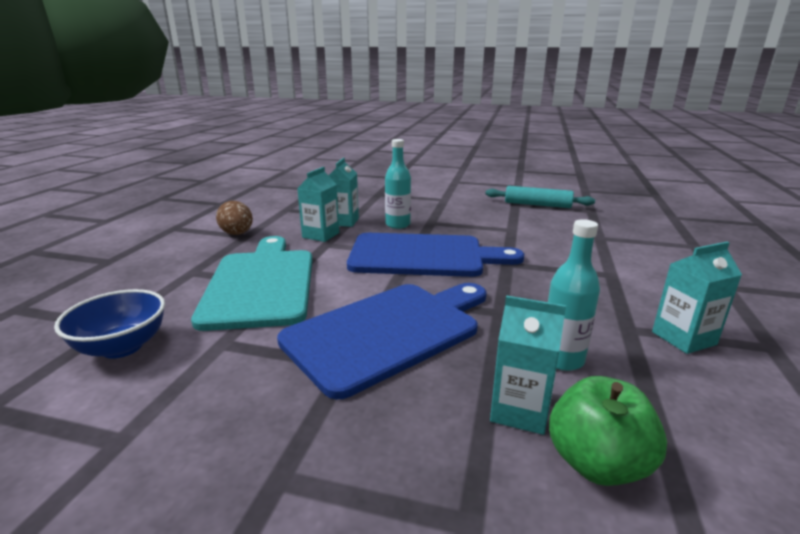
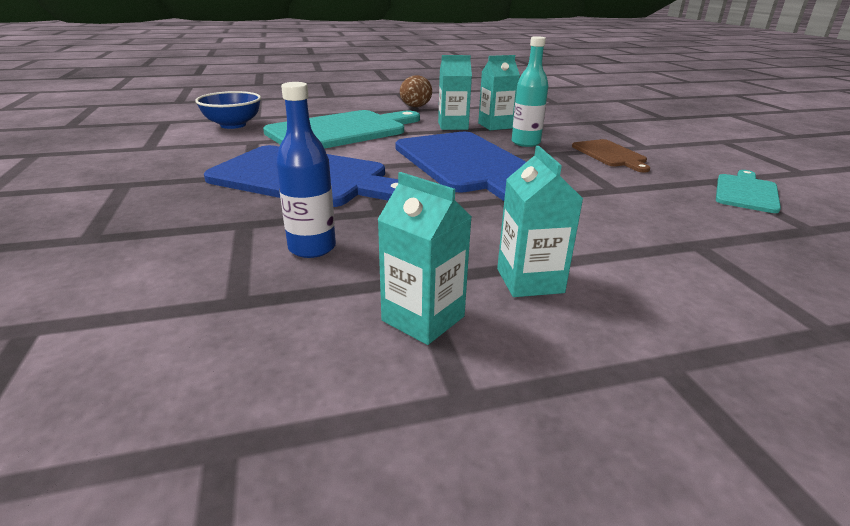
camera: 60 degrees right, 5 degrees up
(450, 211) = (610, 155): none -> brown cutting board
(520, 410) = (217, 239): turquoise carton -> turquoise carton (529, 281)
(537, 205) = (746, 192): turquoise rolling pin -> turquoise cutting board
(561, 359) = (312, 248): turquoise bottle -> blue bottle
(597, 463) = (156, 276): green apple -> none

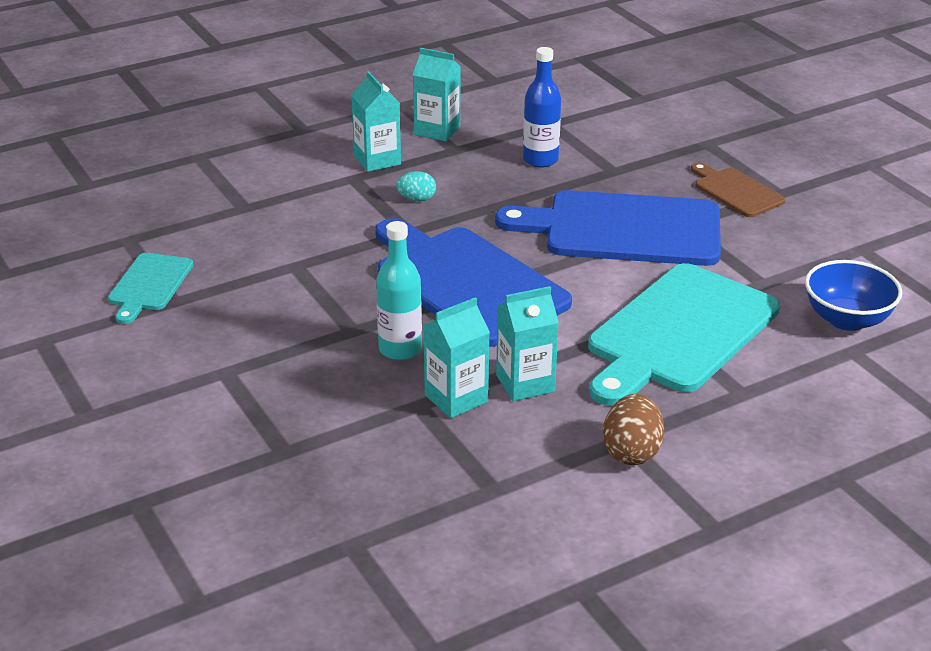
camera: 165 degrees right, 5 degrees up
(488, 226) = (416, 199): none -> turquoise egg
(610, 155) = (282, 338): brown cutting board -> brown cutting board (736, 191)

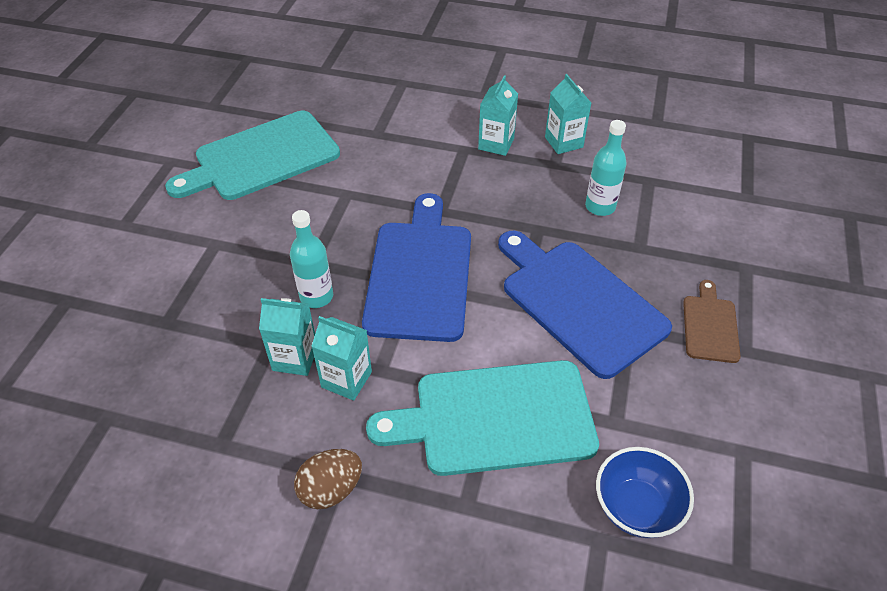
camera: 45 degrees right, 15 degrees up
(149, 285) = (261, 157): turquoise cutting board -> turquoise cutting board, size x2.01
(416, 199) = (478, 189): turquoise egg -> none
(540, 160) = (600, 207): blue bottle -> turquoise bottle

